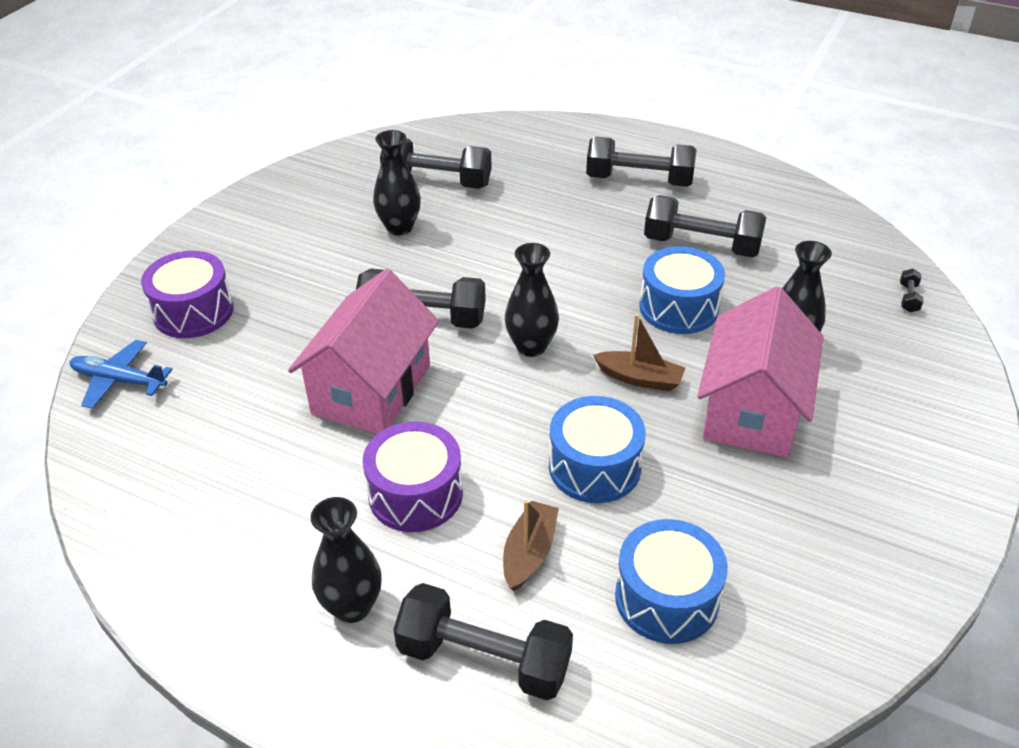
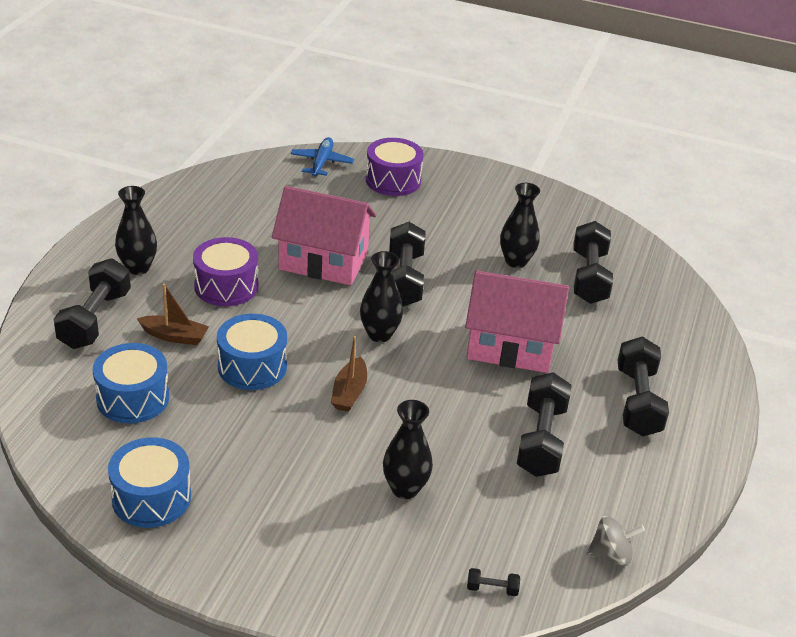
camera: 80 degrees right, 5 degrees down
(678, 307) = (444, 419): blue drum -> blue drum (151, 497)
(752, 410) = (318, 456): pink house -> pink house (510, 346)
(845, 224) = (611, 555): none -> grey spinning top

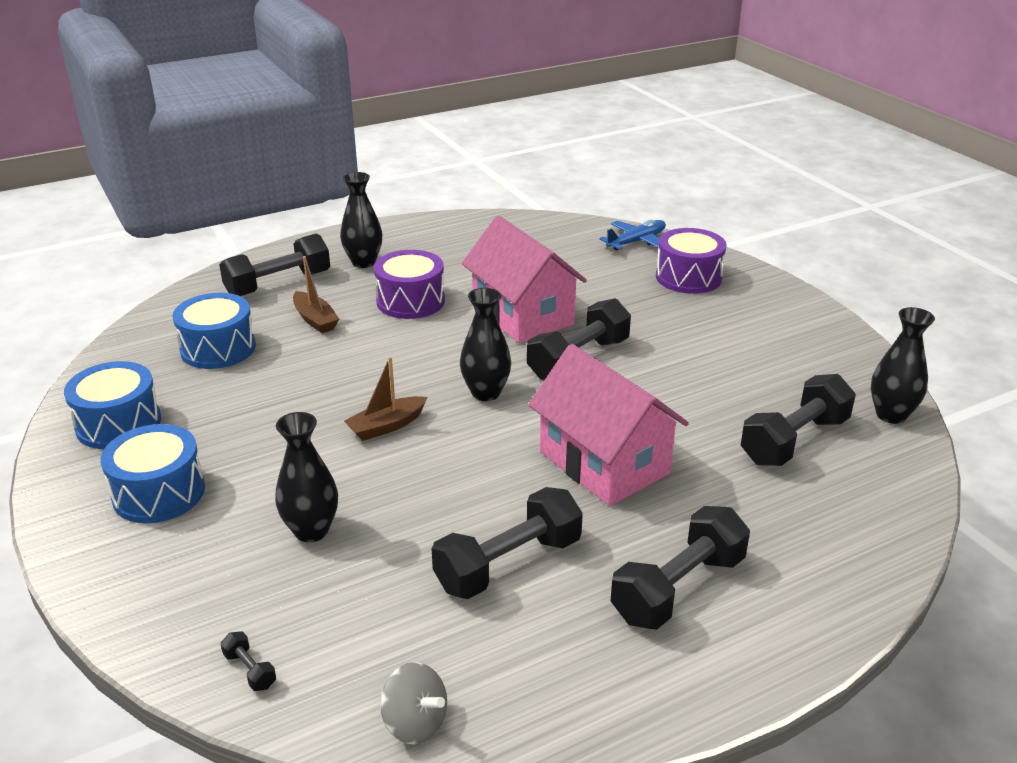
camera: 45 degrees right, 5 degrees down
(252, 366) = (339, 368): blue drum -> blue drum (159, 493)
(516, 261) = (724, 391): black vase -> black vase (891, 415)

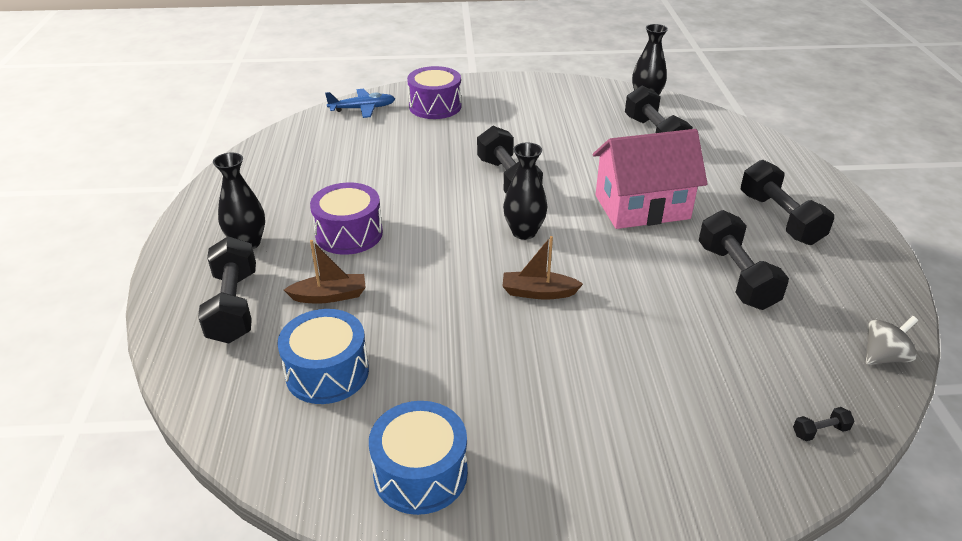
camera: 65 degrees left, 5 degrees up
(159, 493) = (563, 456): blue drum -> none
(311, 530) = (661, 364): black vase -> none
(386, 426) = (538, 292): brown boat -> brown boat turned 105 degrees clockwise
(522, 315) = (425, 186): pink house -> none
(636, 242) = (362, 109): blue plane -> blue plane turned 90 degrees clockwise

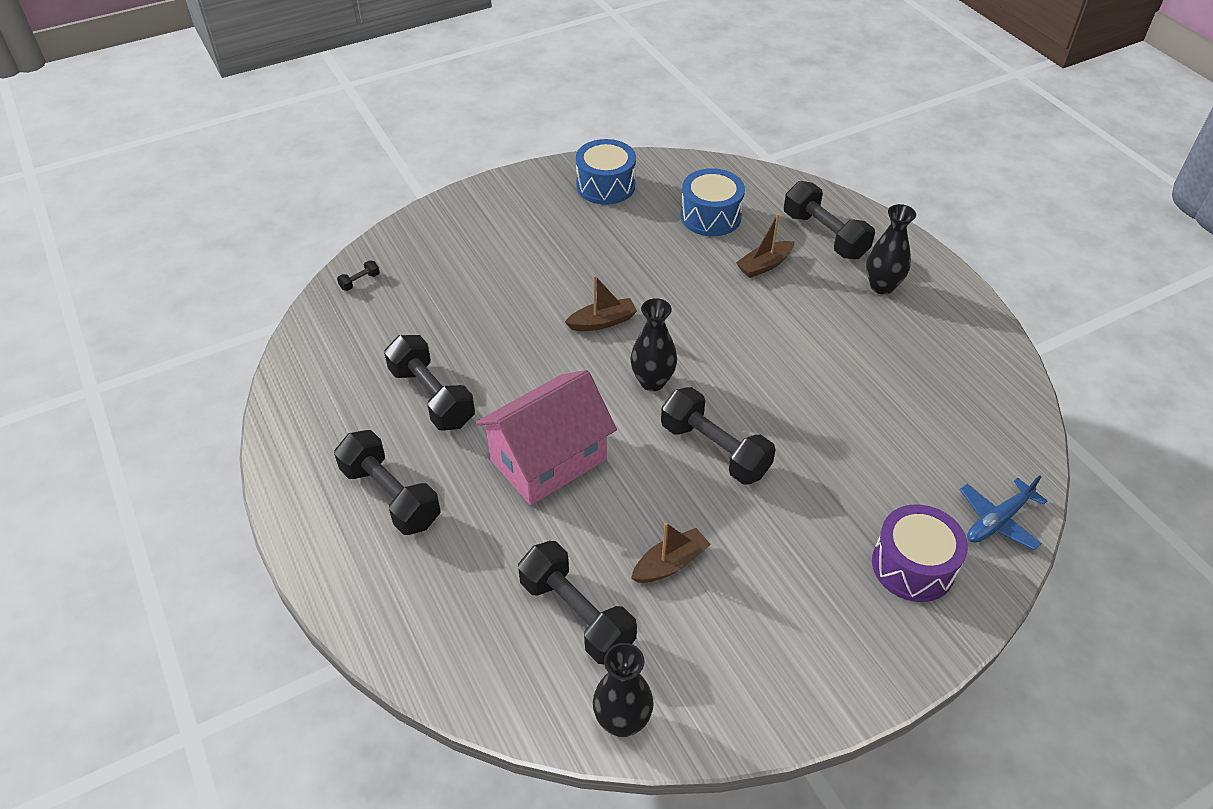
camera: 155 degrees right, 10 degrees up
(349, 234) = (809, 324): purple drum -> none
(582, 140) = (670, 563): none -> brown boat
(883, 357) = (303, 354): grey spinning top -> none

